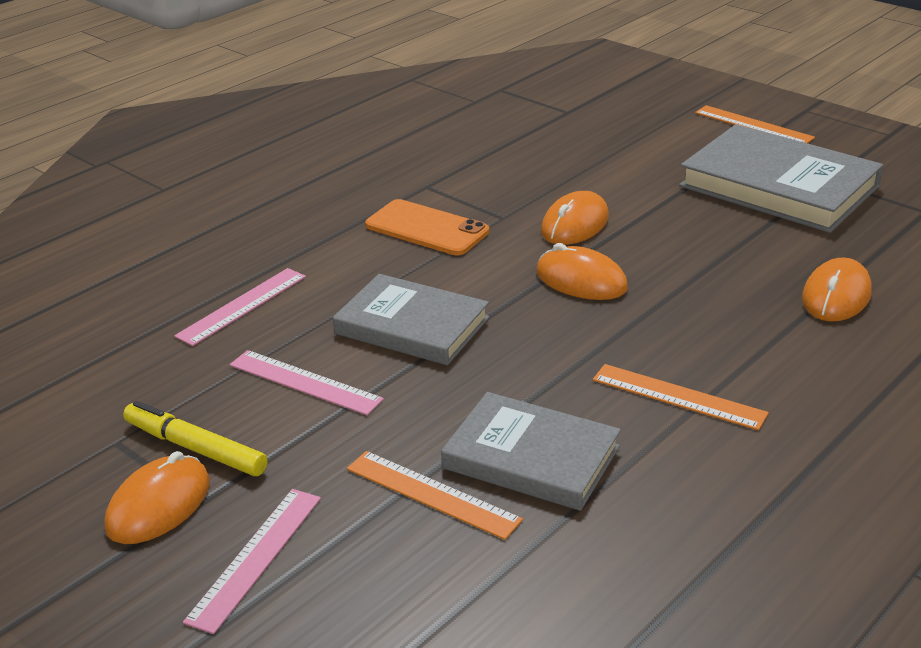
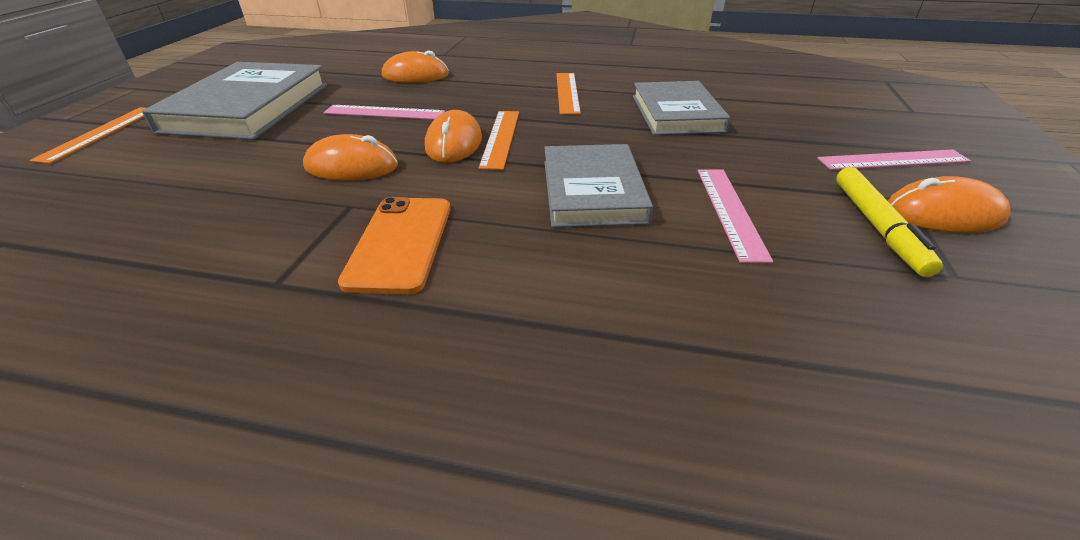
camera: 120 degrees left, 5 degrees up
(242, 306) = (677, 309): pink ruler -> pink ruler (384, 113)
(432, 494) = (751, 129): orange ruler -> orange ruler (501, 138)

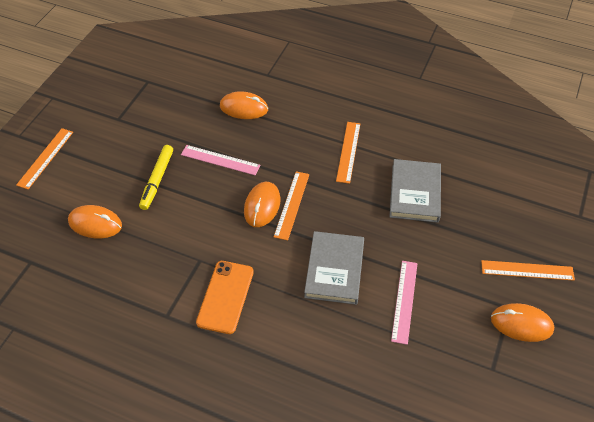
camera: 10 degrees right, 15 degrees up
(248, 107) = (131, 138): grey book -> none
(351, 166) = (200, 222): orange mouse -> orange mouse (95, 224)
(877, 227) = (477, 328): yellow marker -> yellow marker (157, 180)
(892, 160) = (527, 270): pink ruler -> orange ruler

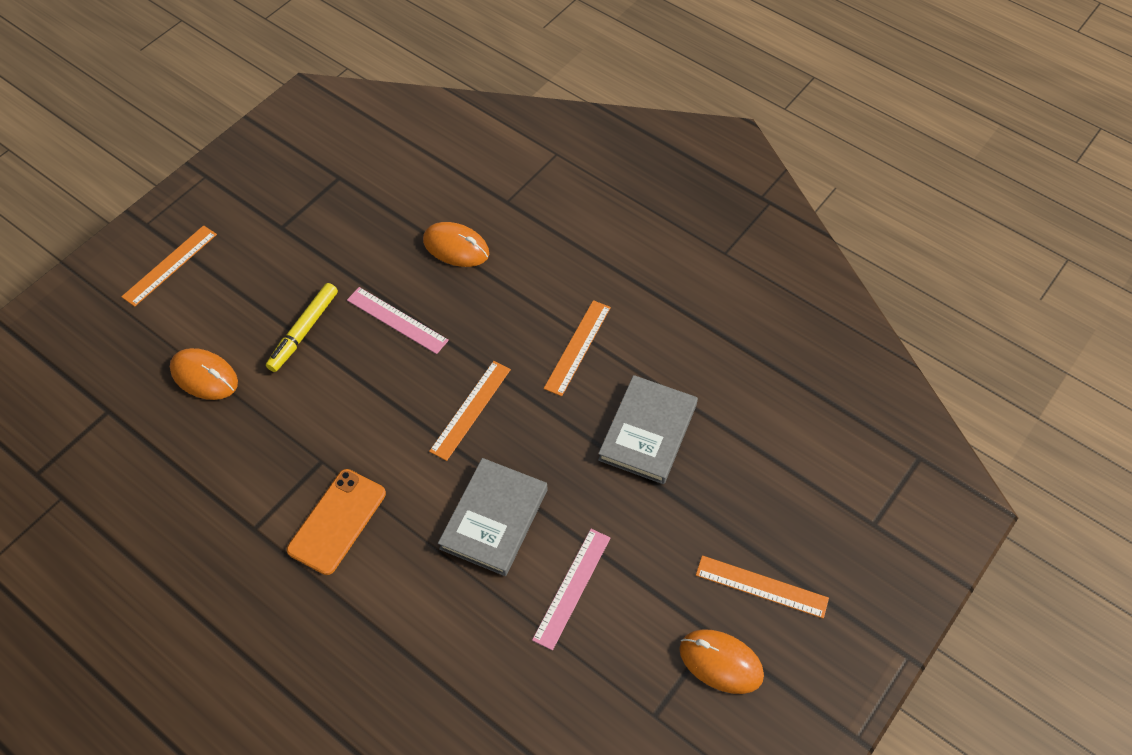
camera: 15 degrees right, 5 degrees up
(262, 206) = (430, 402): orange mouse -> none

